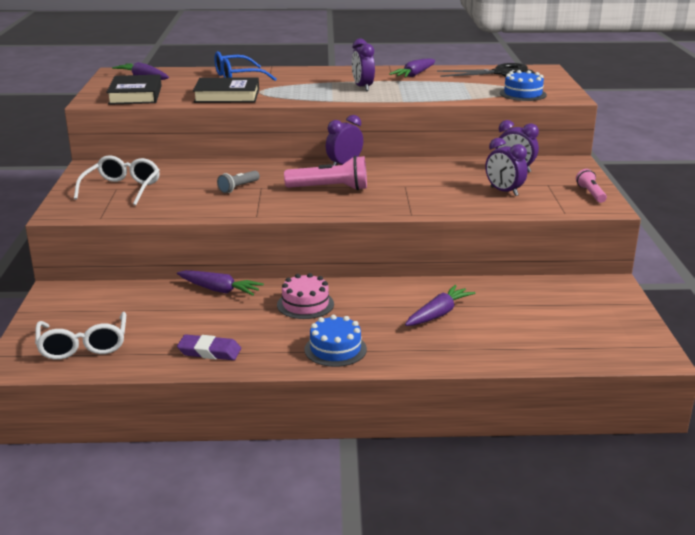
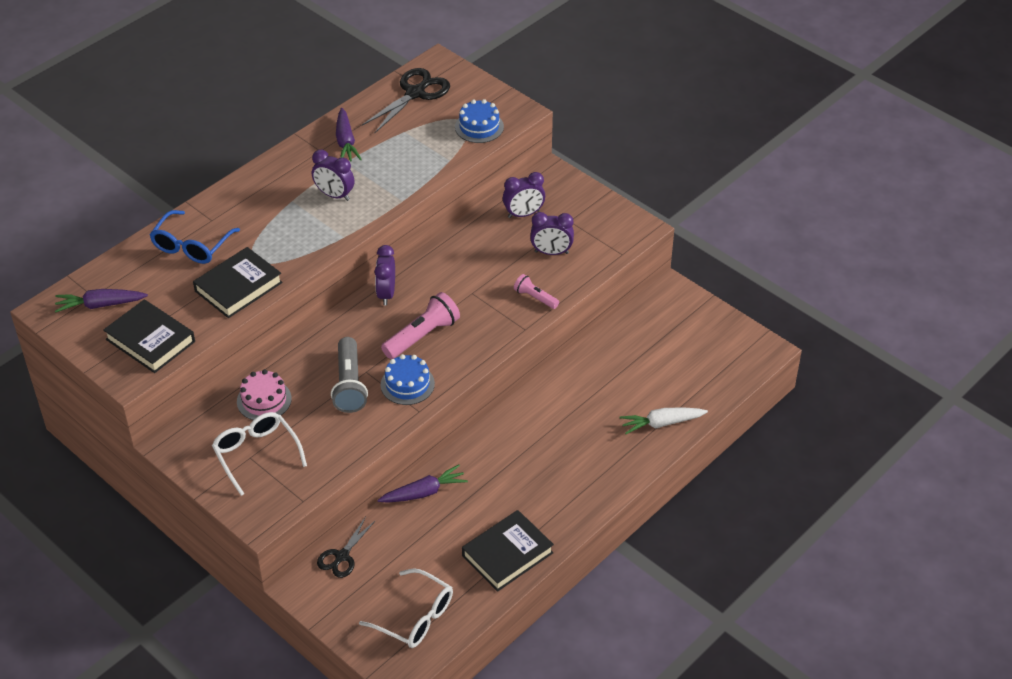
camera: 45 degrees left, 20 degrees up
(108, 290) = (342, 556): none -> black scissors
(209, 351) = (507, 554): purple eraser -> black book
(238, 188) = (349, 385): grey flashlight -> grey flashlight, size x1.75
(305, 304) = (505, 461): pink cake -> pink cake (264, 400)
(335, 349) = (582, 488): blue cake -> blue cake (407, 384)
(438, 314) = (602, 404): purple carrot -> none
(472, 349) = (661, 423): none -> white carrot
(590, 193) = (611, 215): pink flashlight -> pink flashlight (535, 297)

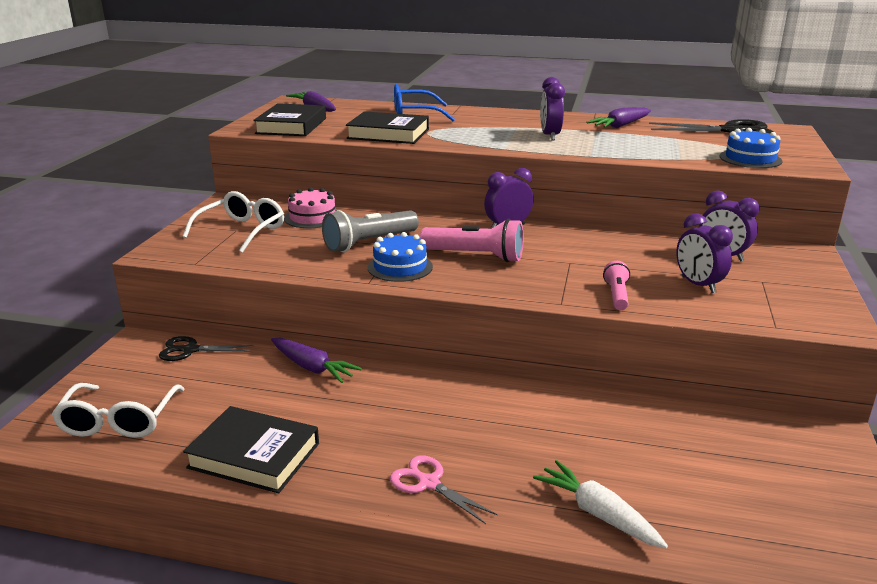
camera: 60 degrees right, 20 degrees down
(590, 482) = (429, 483): none -> pink scissors

